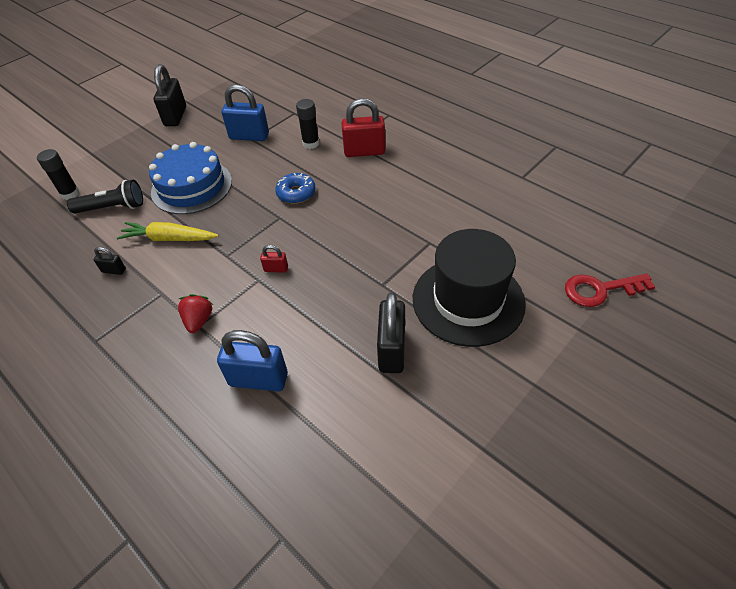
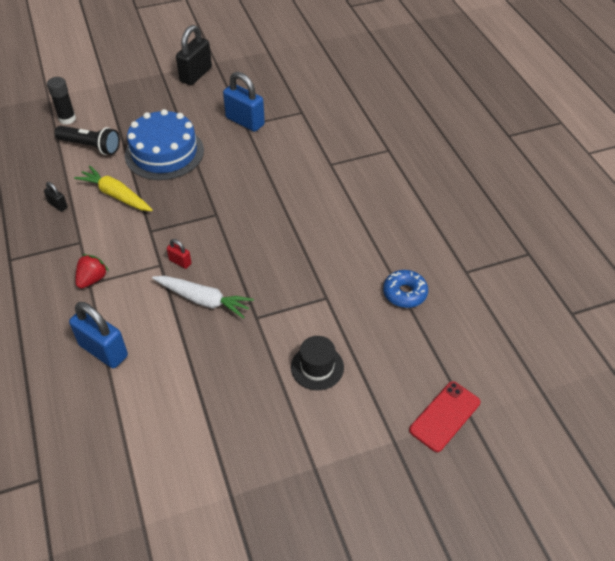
camera: 25 degrees right, 0 degrees up
(296, 193) = (246, 197): blue donut -> blue donut (404, 293)
(311, 143) = (294, 151): black glue stick -> none
(323, 291) = (203, 300): none -> white carrot
(364, 151) = (336, 180): red padlock -> none
(392, 350) = (220, 379): black padlock -> none
(468, 300) = (317, 367): black hat -> black hat, size x0.48
(600, 290) = (445, 416): red key -> red phone

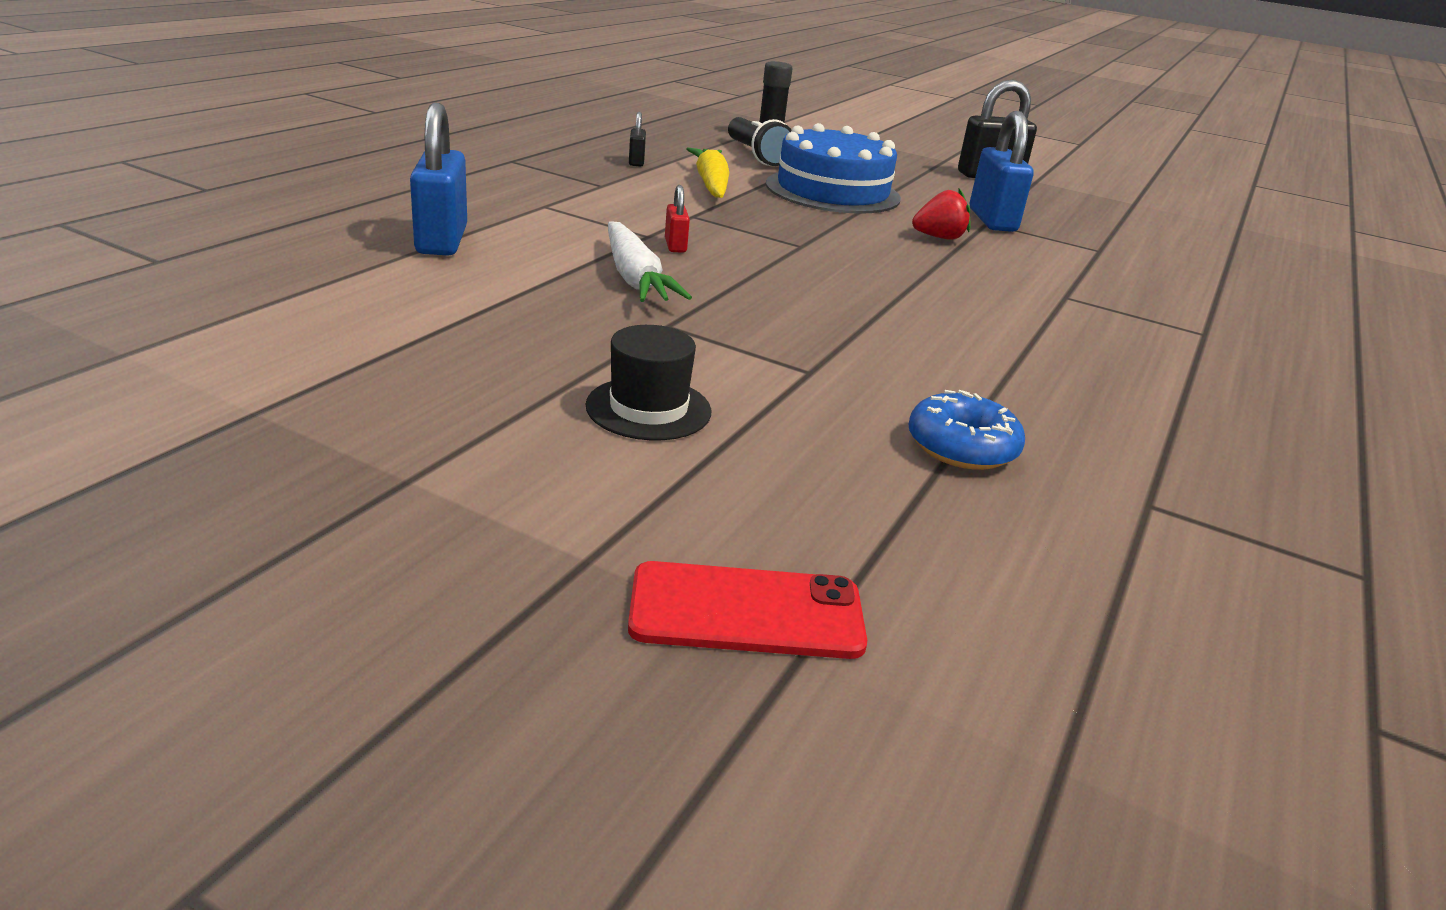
camera: 45 degrees right, 20 degrees down
(92, 279) = (553, 205): red strawberry -> red strawberry (939, 237)

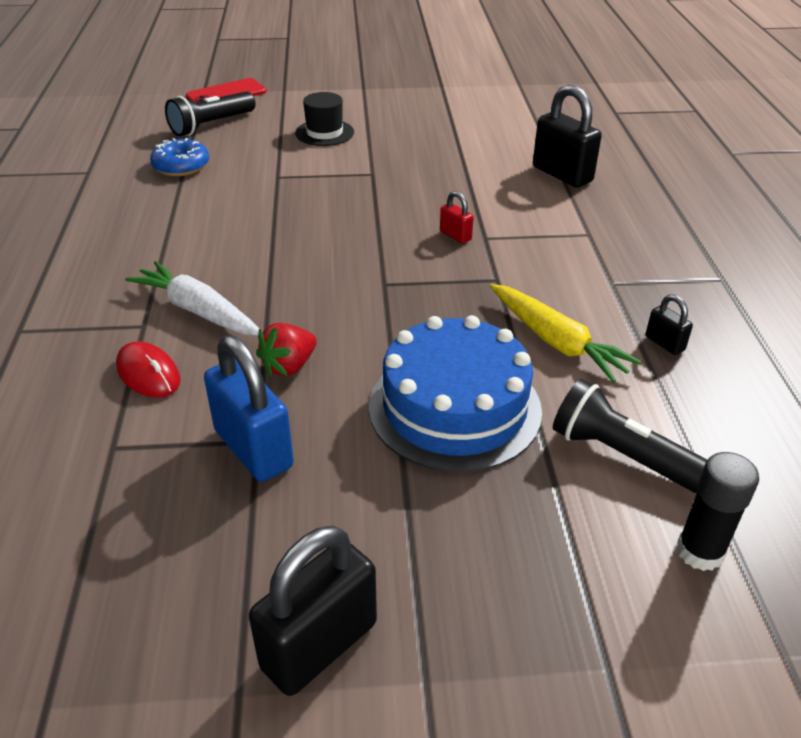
camera: 150 degrees right, 10 degrees up
(442, 241) = (562, 174): blue padlock -> black padlock
(635, 278) = (432, 196): white carrot -> white carrot (198, 311)
(853, 518) = (211, 125): none -> black flashlight
(1065, 270) = (148, 373): none -> red mouse

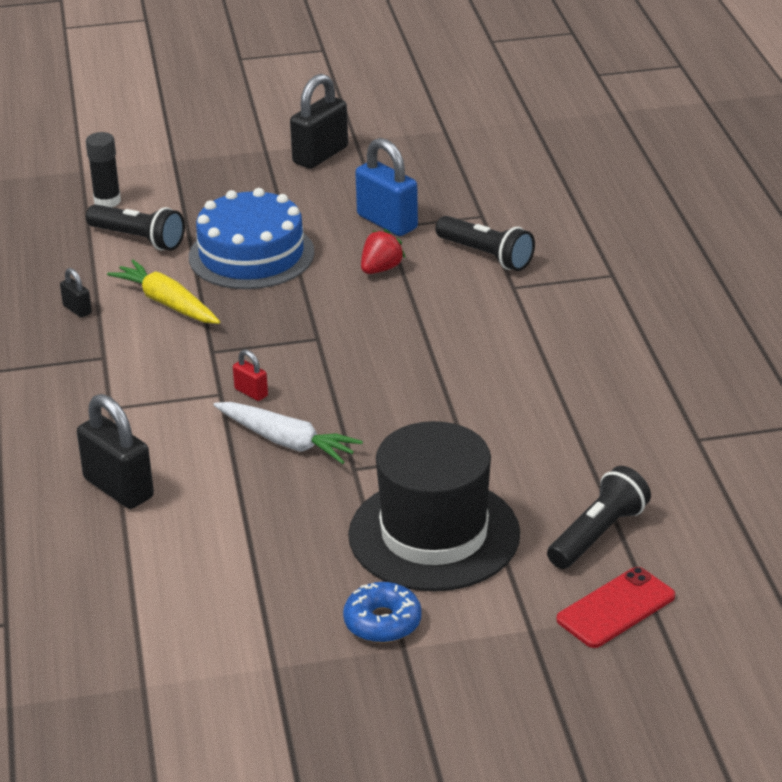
camera: 175 degrees right, 5 degrees down
(148, 373) = (486, 256): red mouse -> black flashlight
(181, 166) = (592, 457): blue donut -> blue donut (382, 622)
(198, 311) = (474, 301): white carrot -> white carrot (286, 441)
(324, 133) = (434, 534): black hat -> black hat, size x2.09

